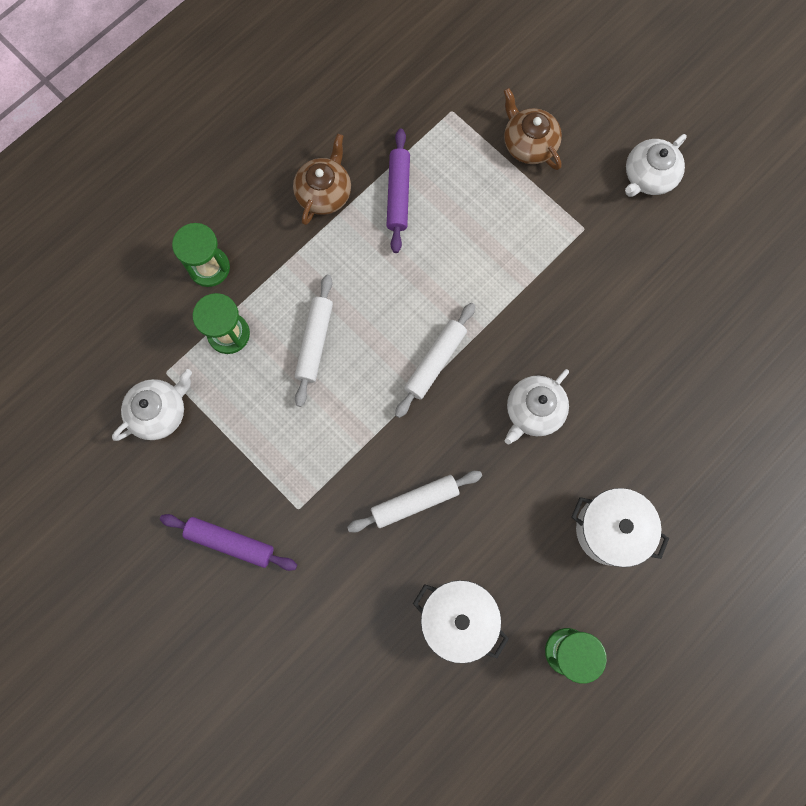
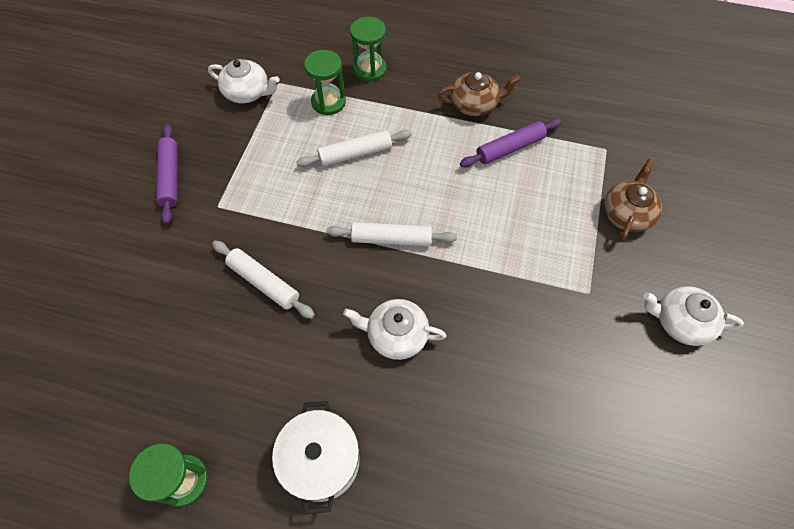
camera: 60 degrees right, 15 degrees down
(457, 619) = (176, 366): white pot -> none

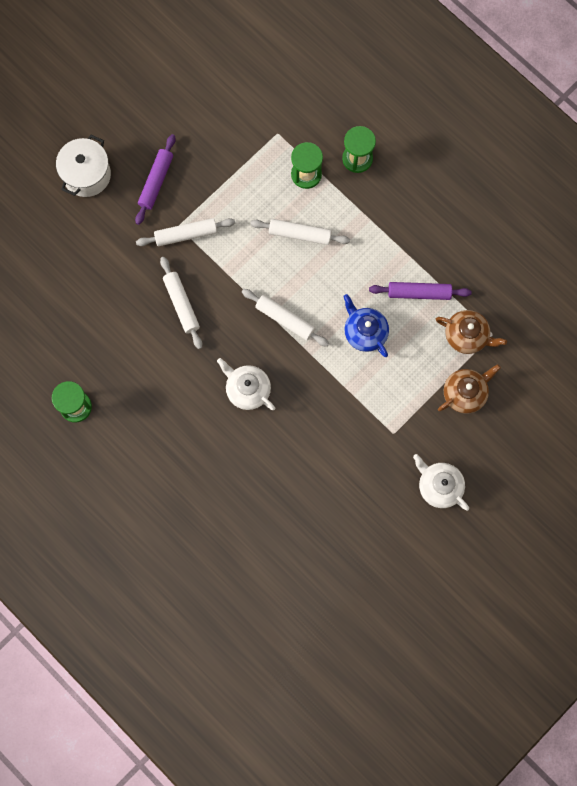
camera: 30 degrees right, 15 degrees up
(231, 210) = (186, 234): none -> white rolling pin
(248, 92) = (248, 131): white teapot -> none
(321, 461) = (159, 441): white pot -> white pot (87, 175)
(474, 104) = (419, 238): brown teapot -> brown teapot (467, 336)
(483, 209) = (364, 332): none -> blue teapot

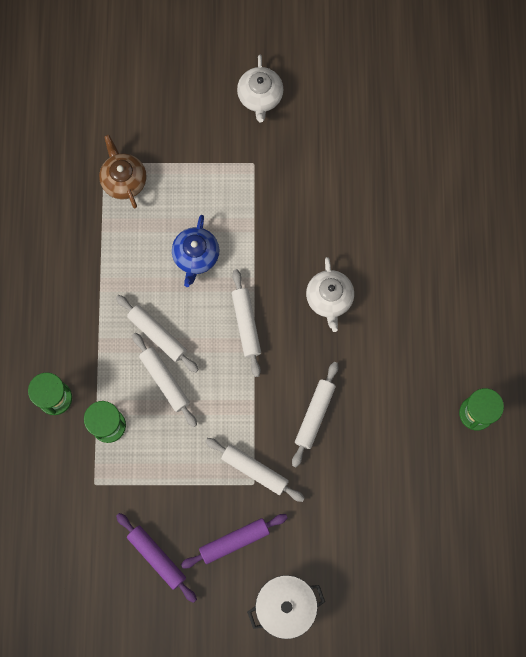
camera: 135 degrees left, 0 degrees up
(335, 257) = (157, 335): none -> white rolling pin
(419, 293) = (124, 245): purple rolling pin -> purple rolling pin (157, 557)
(465, 393) = (170, 141): brown teapot -> none

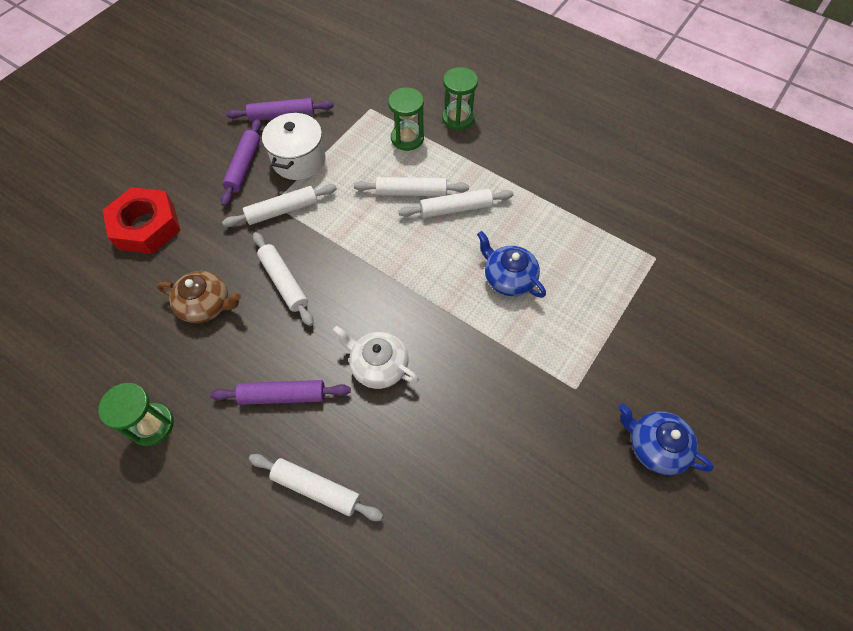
camera: 125 degrees right, 15 degrees down
(123, 179) = (628, 264): brown teapot -> brown teapot (206, 305)
(246, 324) = (411, 279): white rolling pin -> white rolling pin (316, 489)
(260, 96) = (655, 446): white teapot -> blue teapot
(285, 606) = (165, 170): white pot -> white pot (299, 160)
(346, 567) = (146, 226): none -> red nut
(395, 345) = (283, 395): none -> purple rolling pin

